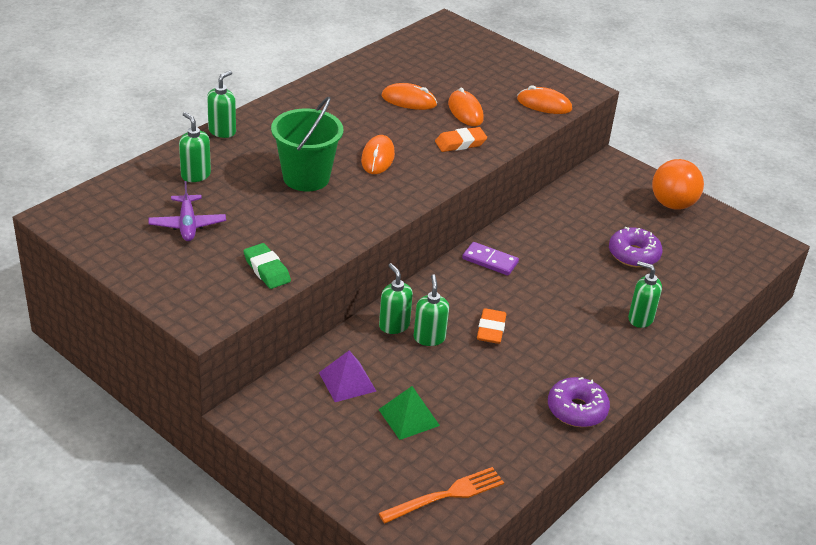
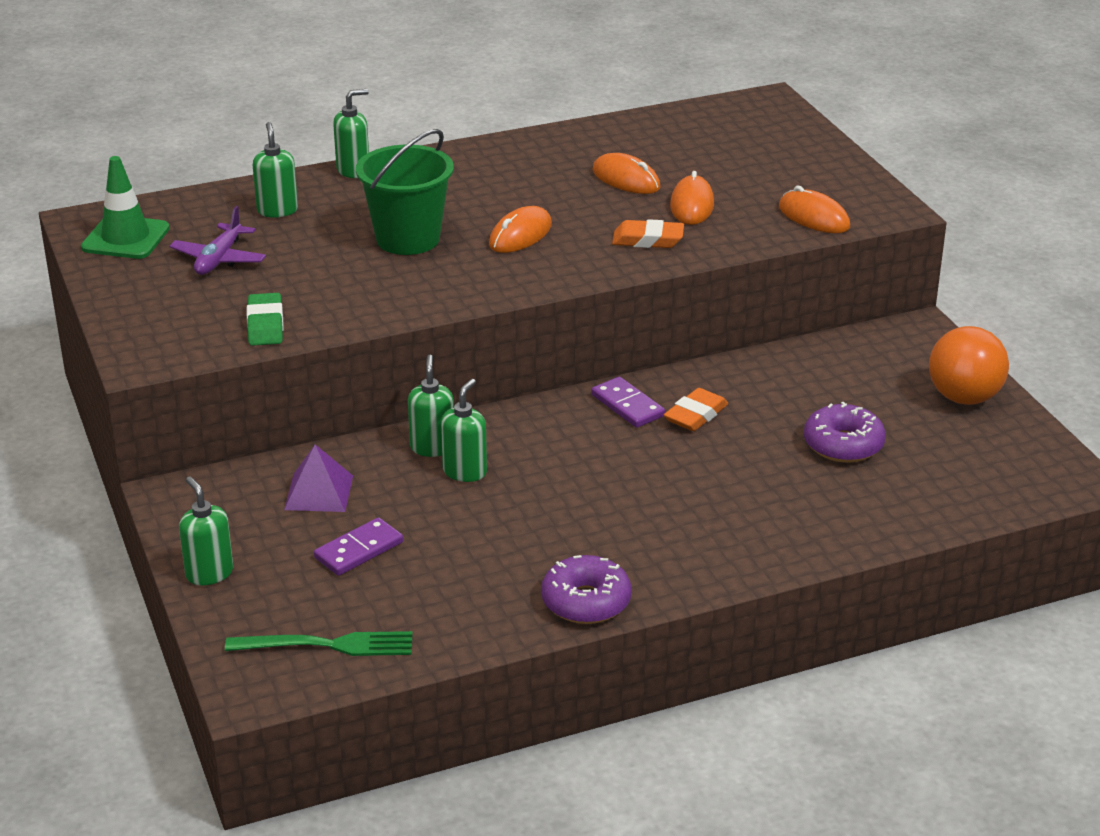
camera: 30 degrees right, 5 degrees down
(102, 223) = (125, 238): none -> green traffic cone
(408, 417) = (358, 550): green pyramid -> purple domino
(447, 495) = (329, 645): orange fork -> green fork
(491, 330) = (555, 483): orange eraser -> orange eraser (695, 415)
(640, 319) = (778, 522): green soap dispenser -> green soap dispenser (209, 573)

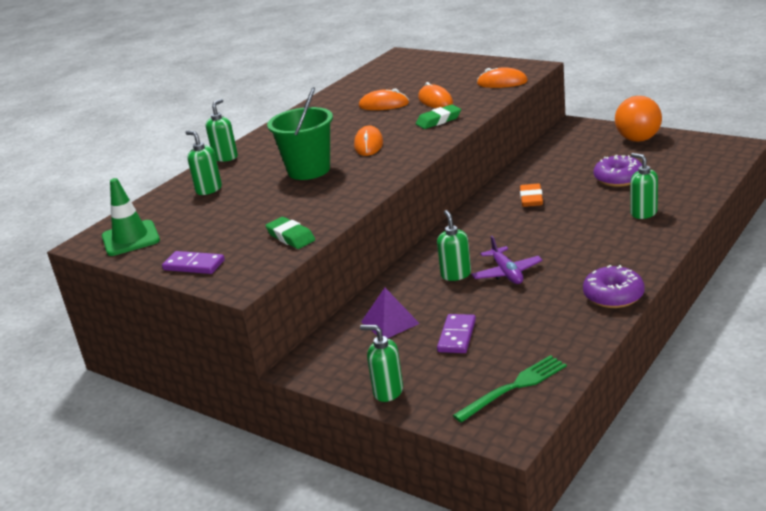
camera: 30 degrees left, 5 degrees down
(219, 259) = (209, 223): purple plane -> purple plane (506, 273)
(432, 447) = (420, 273): green soap dispenser -> green soap dispenser (643, 213)
(627, 405) = (491, 210): purple domino -> purple domino (194, 265)
(648, 240) = (438, 120): orange eraser -> green eraser

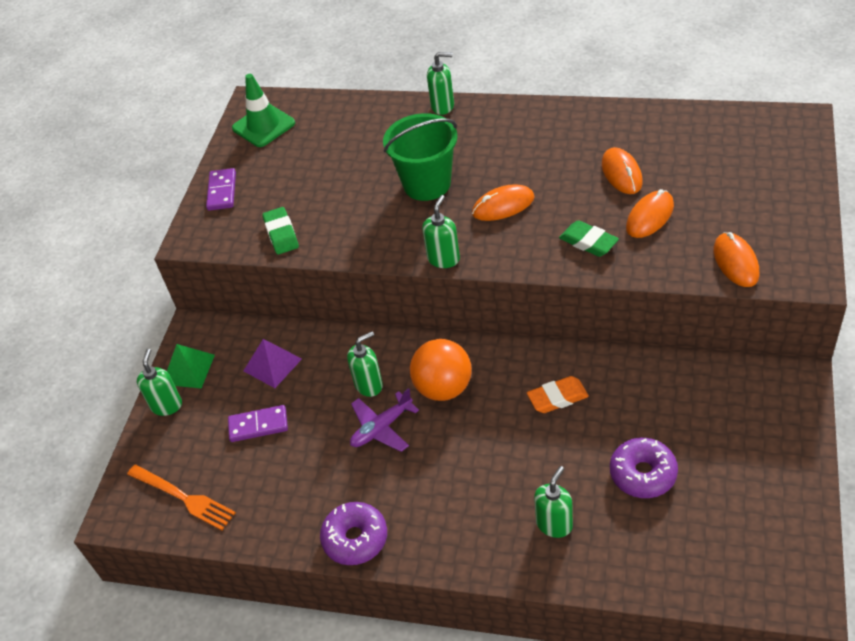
camera: 70 degrees right, 20 degrees up
(208, 189) = (368, 129): green soap dispenser -> green soap dispenser (443, 259)
(291, 237) = (281, 234): green eraser -> green eraser turned 45 degrees counterclockwise
(351, 374) = (188, 369): none -> green pyramid
(515, 386) = (185, 498): green fork -> orange fork
(638, 139) = (777, 466): orange ball -> orange ball (443, 388)

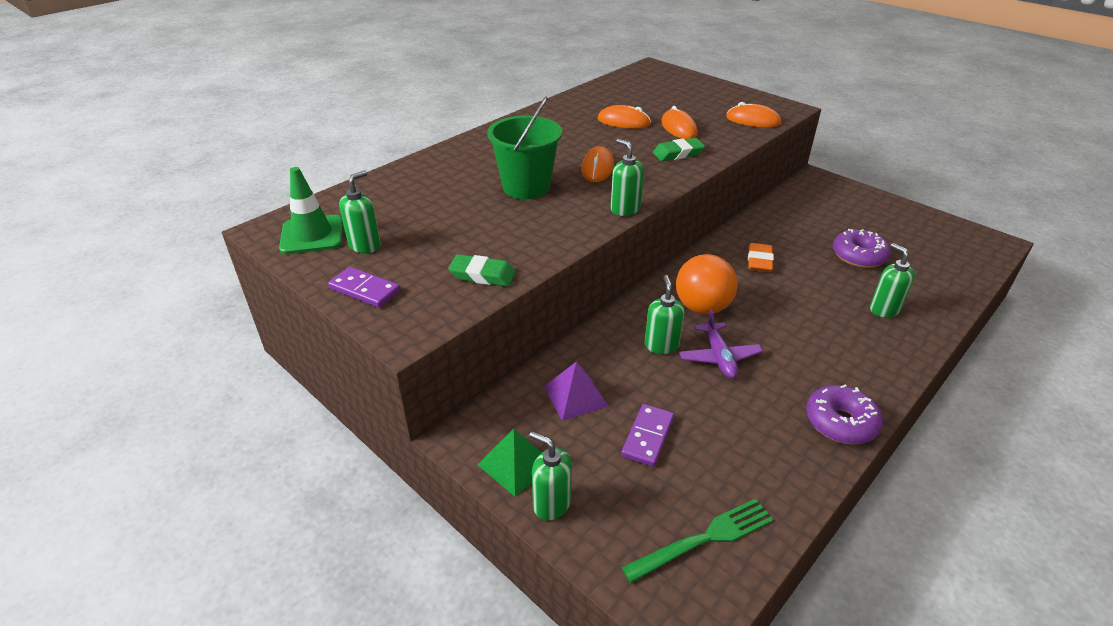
camera: 65 degrees left, 10 degrees down
(185, 498) = (705, 538): orange fork -> green fork
(443, 106) = (445, 151): green soap dispenser -> green soap dispenser (365, 245)

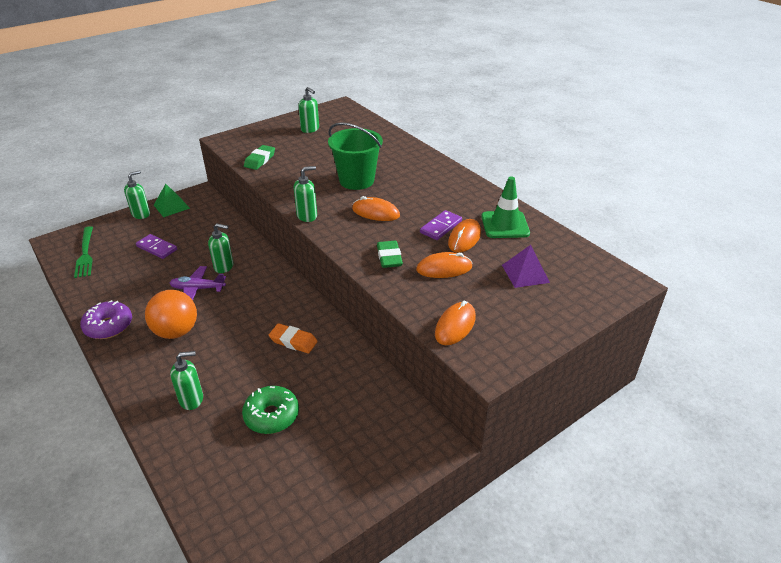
camera: 100 degrees right, 0 degrees up
(312, 235) = (329, 116): green traffic cone -> green traffic cone (505, 225)
(365, 290) = (267, 130): purple domino -> purple domino (441, 227)
(575, 396) = (203, 228): purple pyramid -> purple pyramid (525, 273)
(702, 307) = (251, 293): orange ball -> orange ball (176, 331)
(858, 256) = (271, 415): purple donut -> green donut

